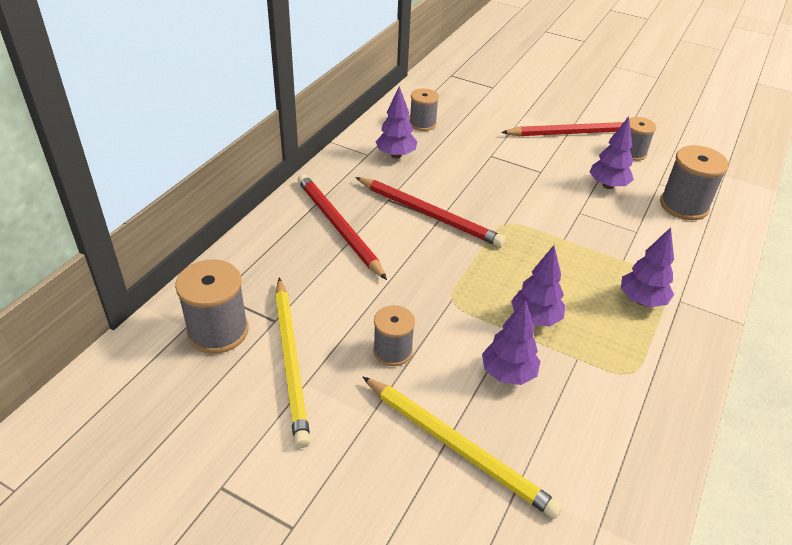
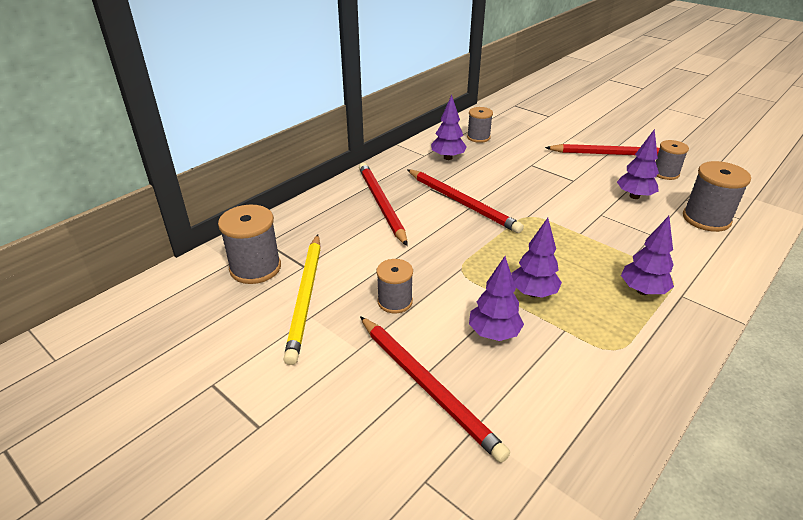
camera: 15 degrees right, 5 degrees down
(458, 447) = (427, 386): yellow pencil -> red pencil

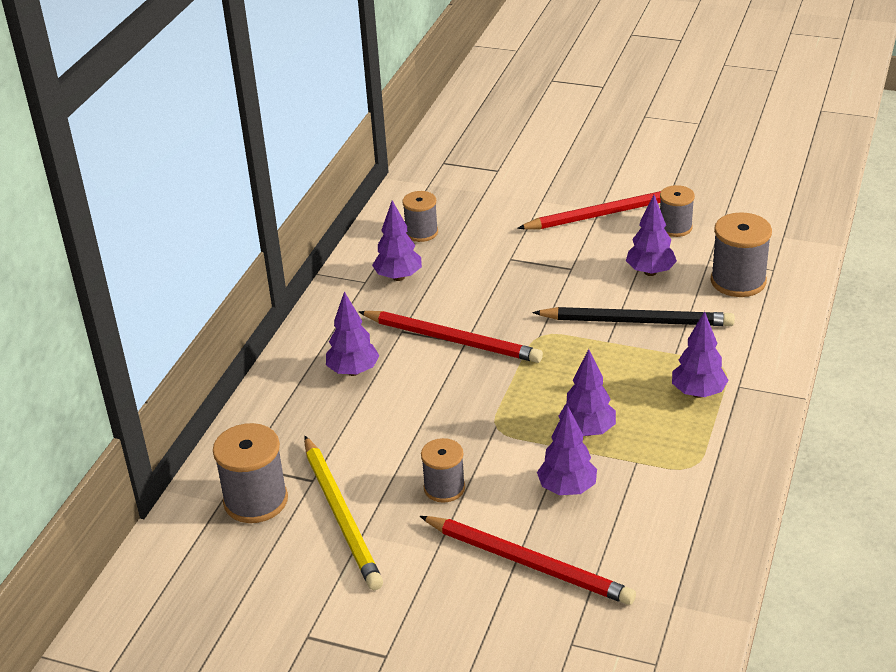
camera: 20 degrees left, 0 degrees up
(381, 204) = (353, 371): red pencil -> purple tree
(610, 225) = (637, 321): none -> black pencil

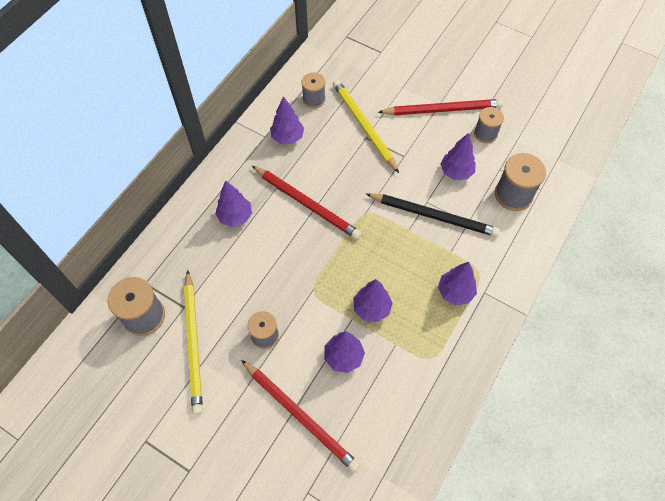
camera: 10 degrees right, 25 degrees up
(503, 248) = (364, 126): none -> yellow pencil

